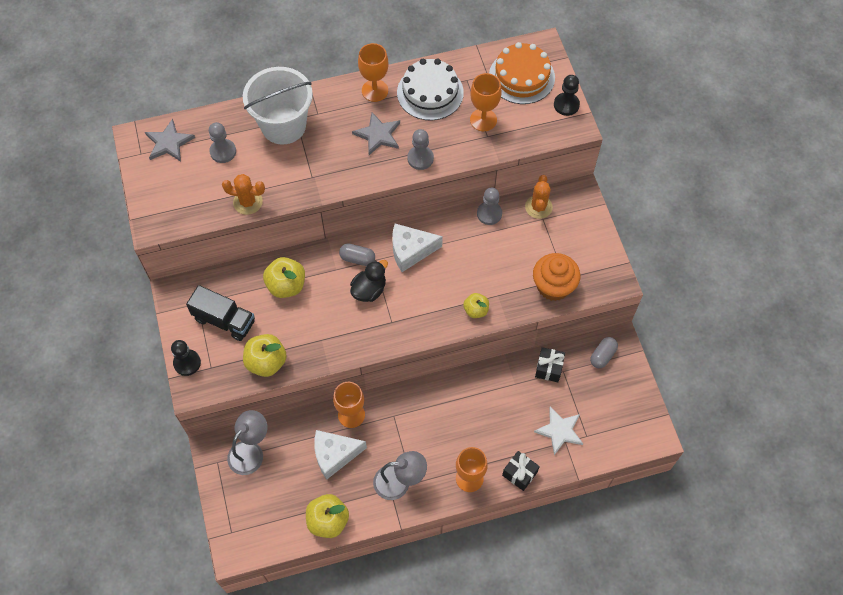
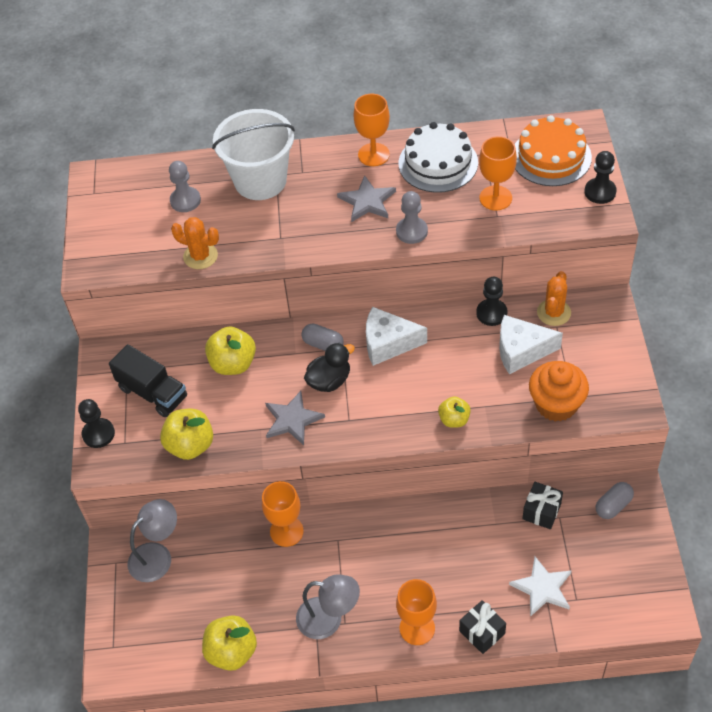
camera: 15 degrees right, 10 degrees down
(169, 143) = (127, 185): grey star -> grey star (292, 419)
(334, 455) = (256, 575): white cheese -> white cheese (521, 351)
(489, 214) = (491, 313): grey pawn -> black pawn

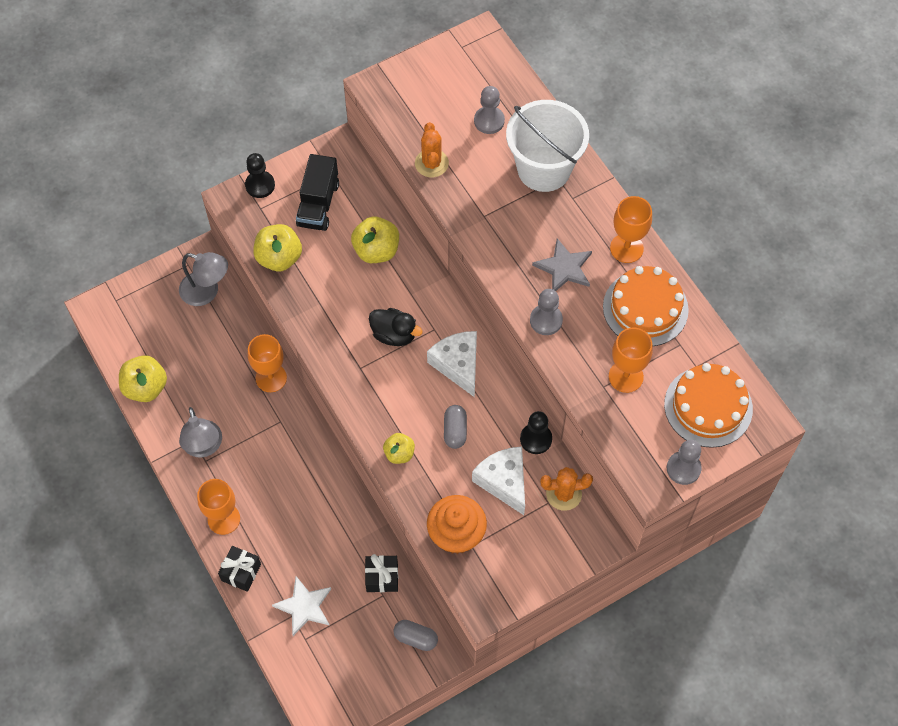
camera: 60 degrees right, 10 degrees up
(292, 419) = (340, 323): grey star -> none
(323, 344) = (431, 312): grey capsule -> grey capsule (455, 431)
(438, 163) = (645, 308): white cake -> orange cake
(600, 192) = (683, 468): black pawn -> grey pawn

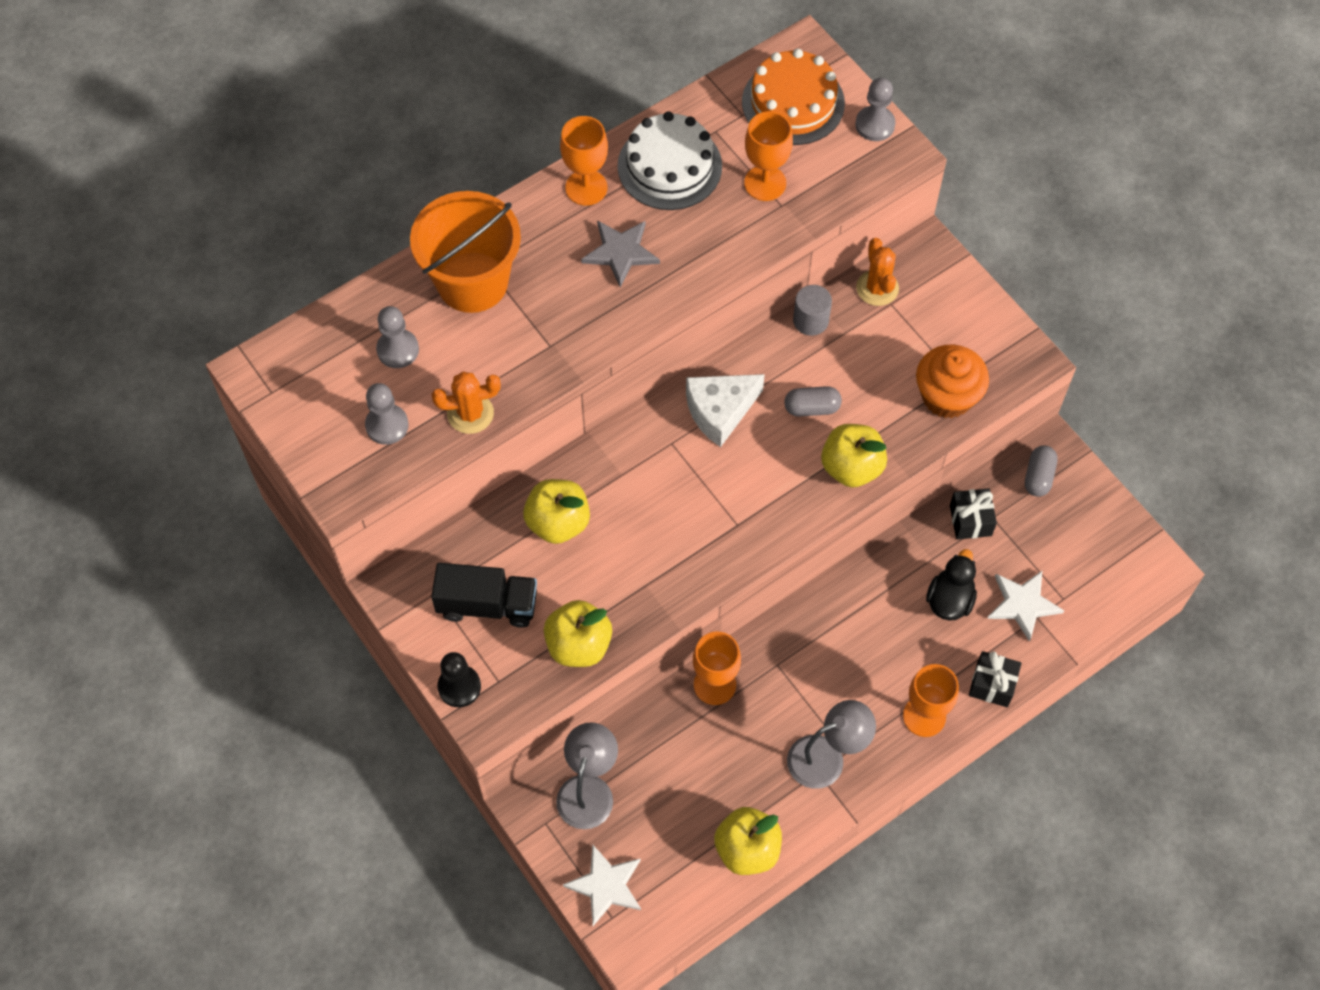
camera: 95 degrees left, 0 degrees up
(138, 298) = (606, 885): none -> white star
(394, 334) = (684, 489): black duck -> black duck (949, 600)
(399, 453) = (851, 467): yellow apple -> yellow apple, size x1.62
(504, 481) = (871, 351): white cheese -> none
(536, 439) = (810, 320): black pawn -> grey cylinder
(544, 169) = (472, 282): white bucket -> orange bucket
(546, 320) = (698, 268): grey pawn -> grey pawn (387, 425)
(645, 308) = (669, 166): orange cake -> white cake

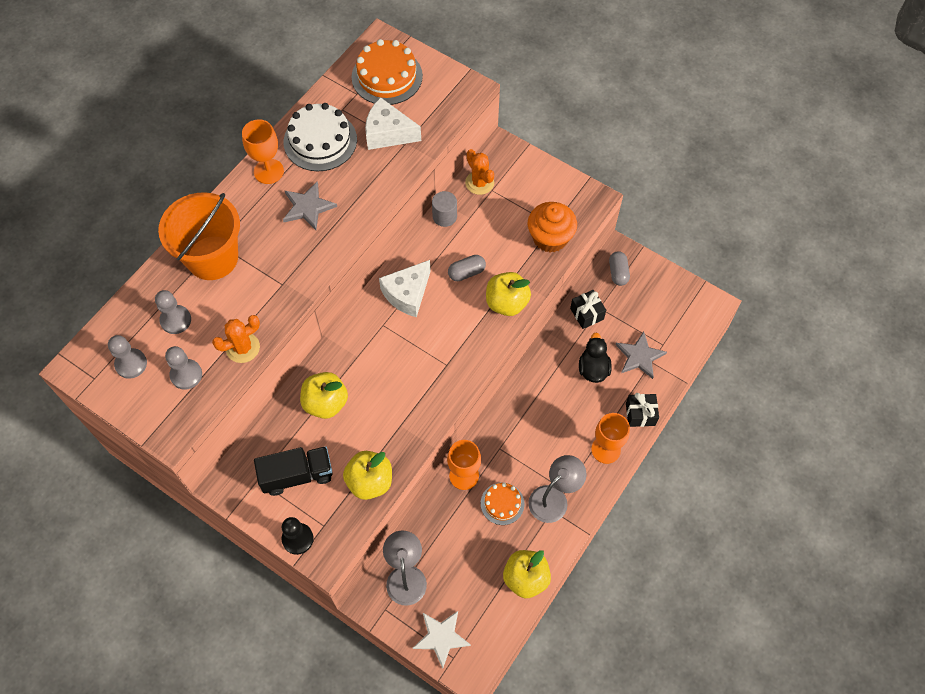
camera: 20 degrees left, 0 degrees up
(753, 739) = (502, 503): none -> orange cake
(765, 183) = (388, 133): orange goblet -> white cheese
(875, 125) = (445, 75): grey pawn -> grey pawn (131, 364)
(1022, 604) = (639, 356): white star -> grey star

